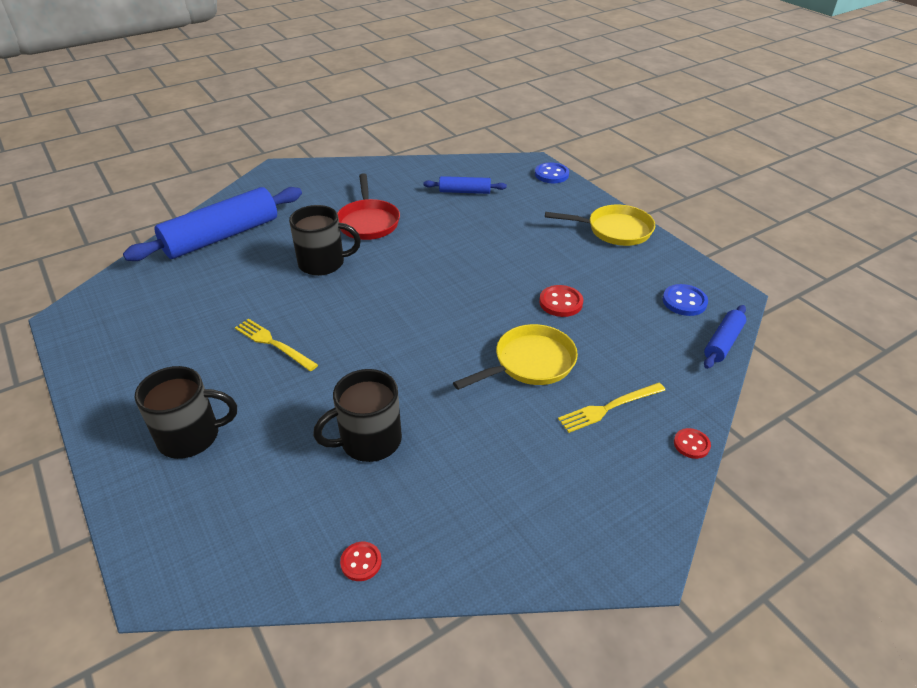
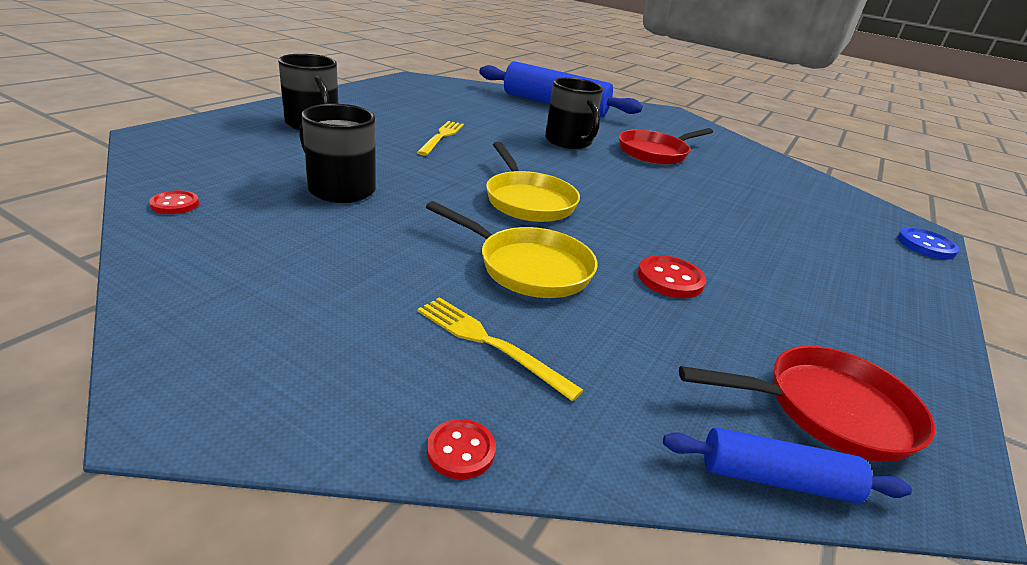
camera: 60 degrees right, 10 degrees down
(464, 192) = (786, 193): blue rolling pin -> none
(615, 230) = (897, 312): yellow pan -> yellow pan (528, 201)
(684, 301) = (828, 410): blue button -> red pan

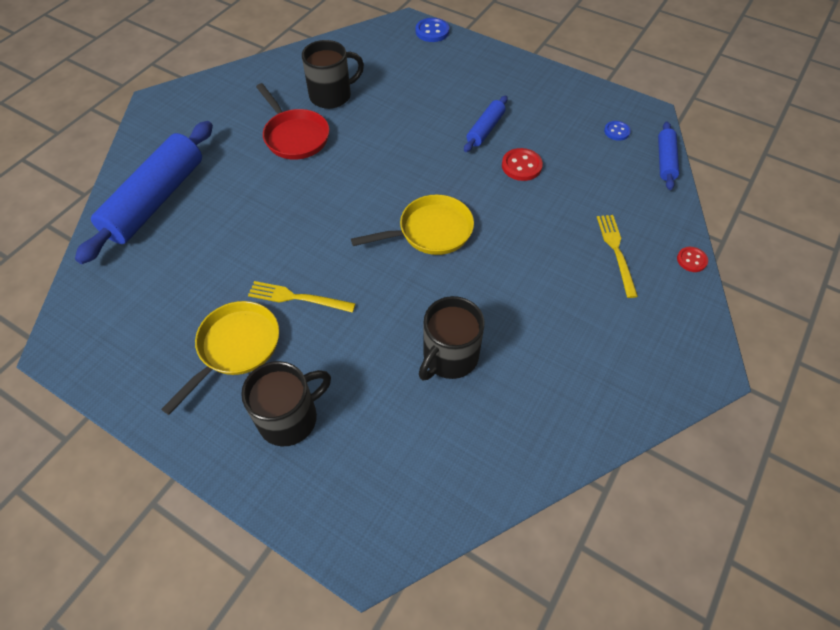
camera: 85 degrees left, 25 degrees up
(175, 204) = (515, 463): red button -> none
(490, 344) = (616, 251): yellow fork -> yellow fork turned 135 degrees clockwise
(528, 267) = (532, 233): yellow pan -> yellow pan (236, 347)
(569, 142) = (283, 196): black mug -> black mug (332, 95)
(736, 260) = (485, 129): none -> blue rolling pin
(828, 410) = (616, 131): red pan -> blue button

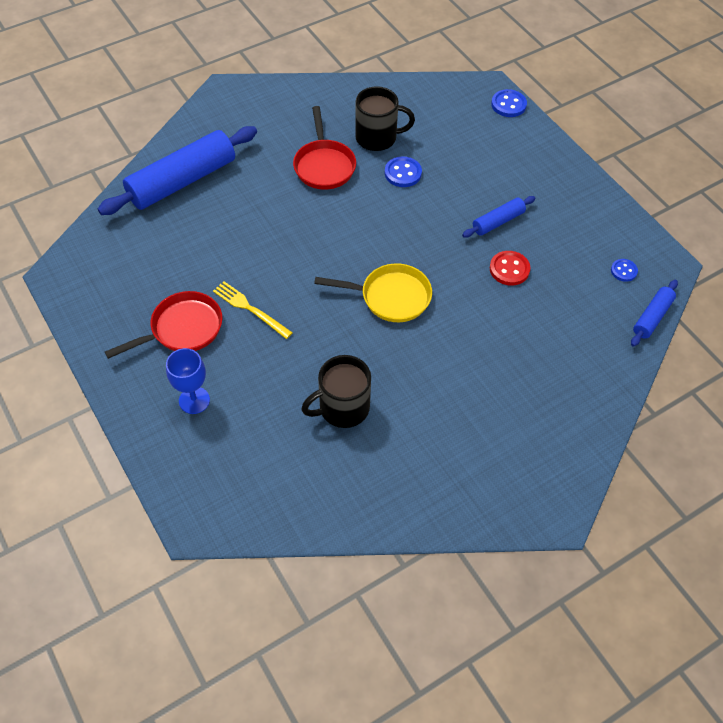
camera: 25 degrees right, 0 degrees up
(236, 347) = (182, 329): yellow pan -> red pan
(290, 418) = (194, 400): black mug -> blue goblet
(374, 118) = (403, 173): none -> blue button
(616, 251) = (544, 381): yellow fork -> none
(691, 260) = (610, 418): red button -> none

